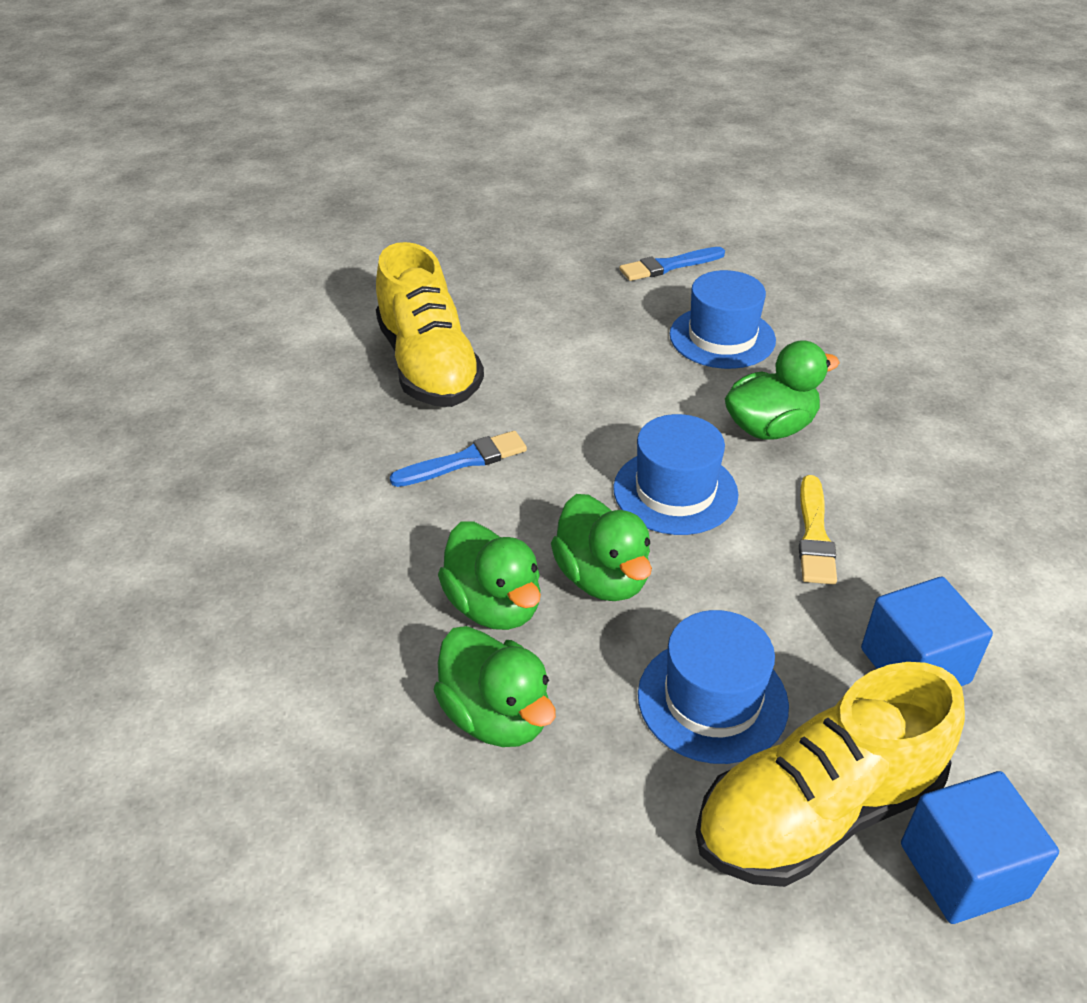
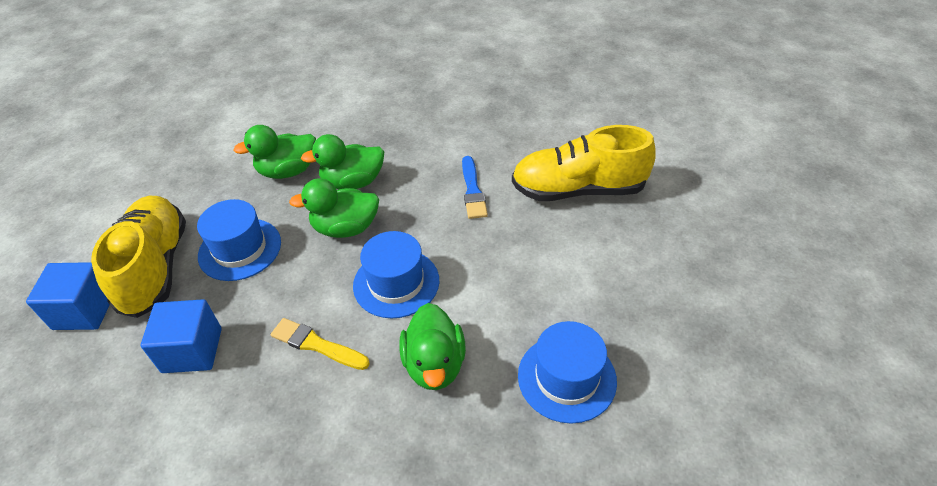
camera: 110 degrees right, 5 degrees up
(668, 266) = (700, 377): blue brush -> none

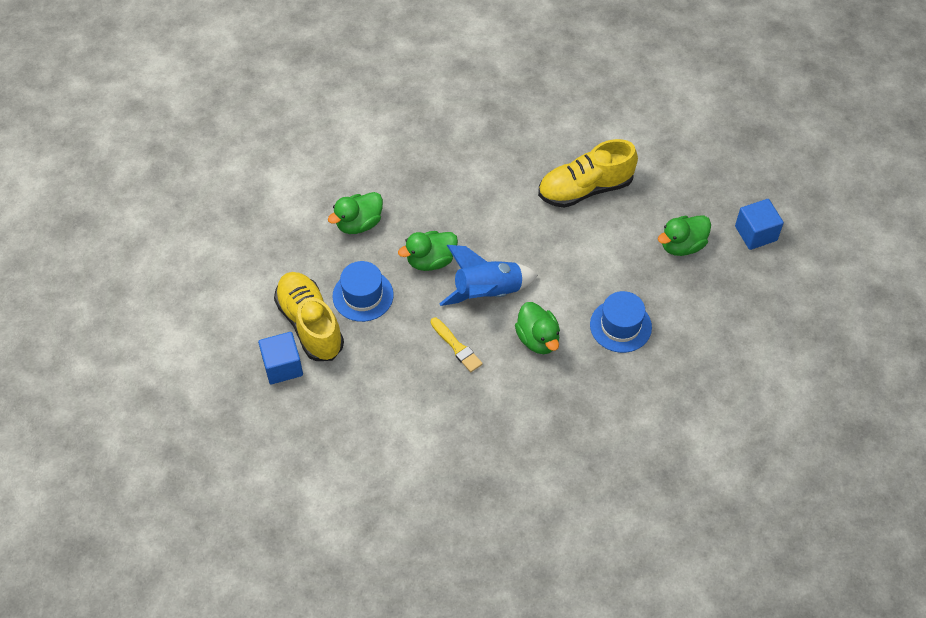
camera: 20 degrees left, 10 degrees up
(192, 350) = (377, 371): blue cube -> blue cube (755, 233)
(316, 345) = (457, 347): yellow brush -> yellow brush turned 135 degrees counterclockwise
(353, 182) = (415, 221): green duck -> green duck (682, 245)
(396, 283) = (487, 292): blue hat -> blue rocket
(473, 190) = (509, 207): blue brush -> none

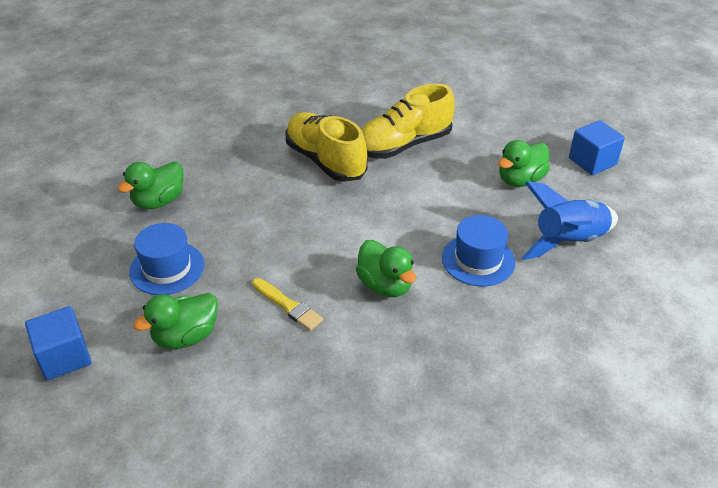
camera: 10 degrees left, 15 degrees down
(310, 324) = (101, 306): yellow shoe -> yellow shoe (325, 161)
(431, 260) = (245, 225): green duck -> green duck (185, 336)
(487, 292) = (316, 247): blue rocket -> blue rocket (568, 242)

